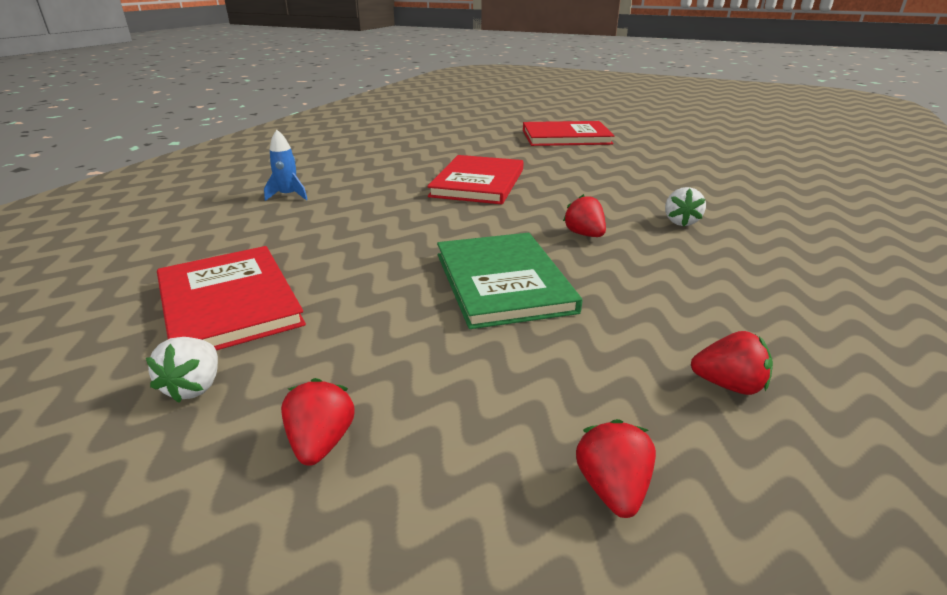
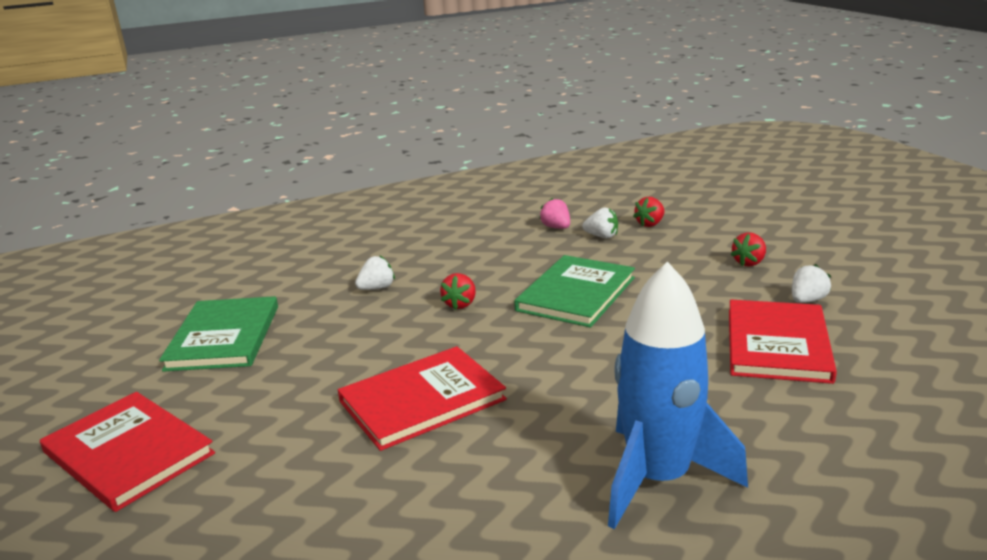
camera: 135 degrees left, 5 degrees down
(288, 196) = (658, 478): blue rocket -> blue rocket, size x2.40
(630, 397) = (601, 236): none -> white strawberry
(669, 169) = (224, 337): none -> green book
(728, 385) = (556, 227): red strawberry -> pink strawberry

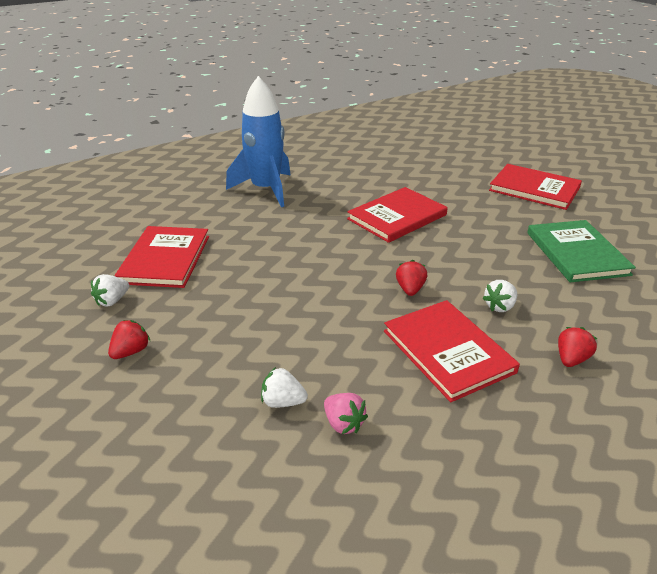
camera: 170 degrees right, 10 degrees up
(454, 260) = (448, 351): none -> red book
(576, 294) = (310, 303): green book -> none
(650, 224) = (215, 435): red strawberry -> red strawberry (571, 359)

